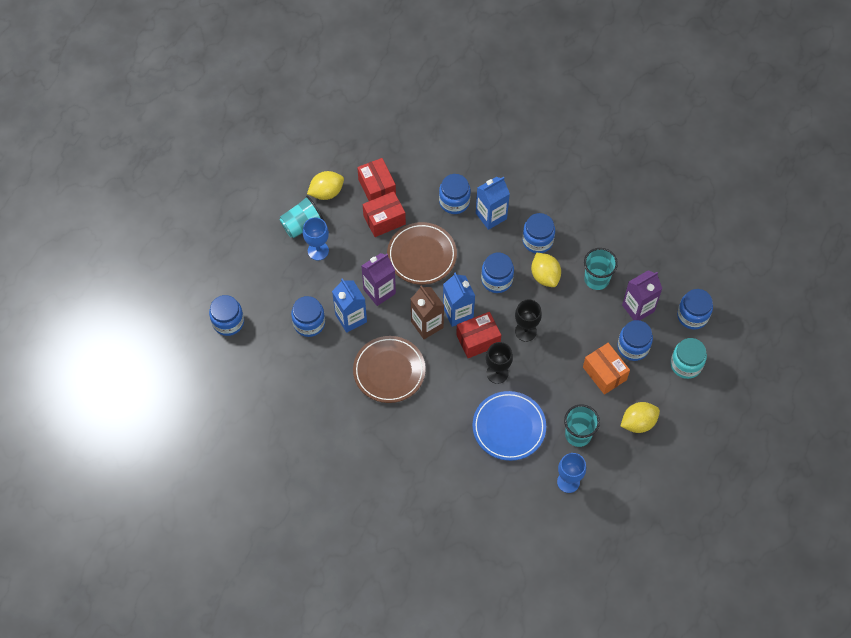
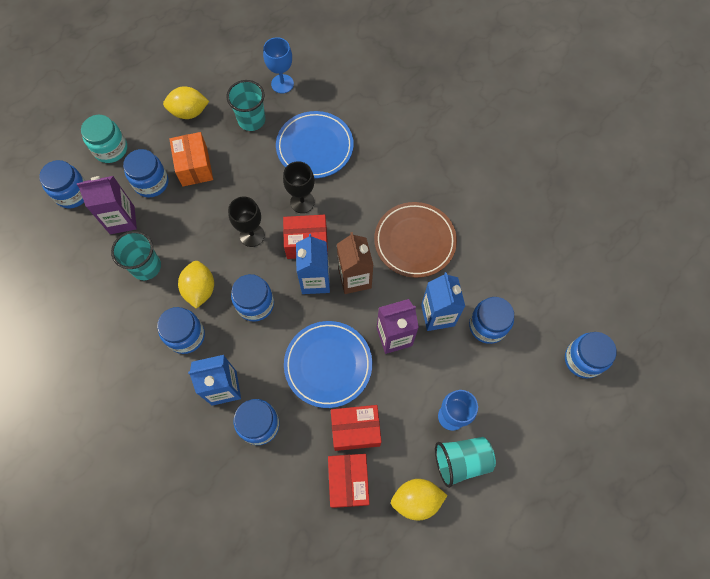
camera: 160 degrees left, 5 degrees up
(421, 255) = (328, 365): brown plate -> blue plate

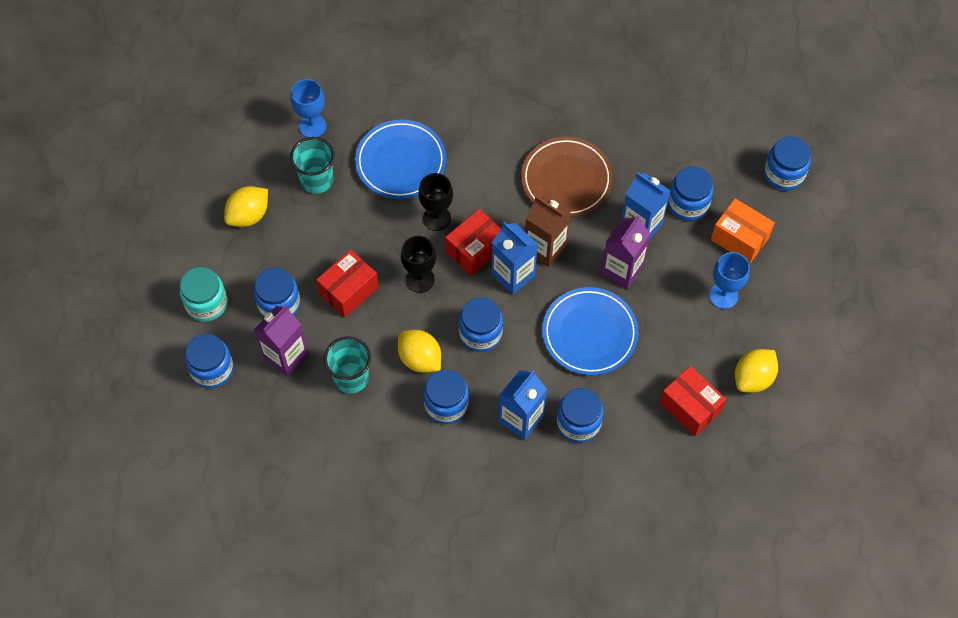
camera: 40 degrees left, 5 degrees down
(194, 166) = (305, 260): orange box -> orange box (739, 239)
(355, 430) = (659, 365): red box -> red box (349, 291)
(461, 461) = (760, 323): turquoise cup -> none

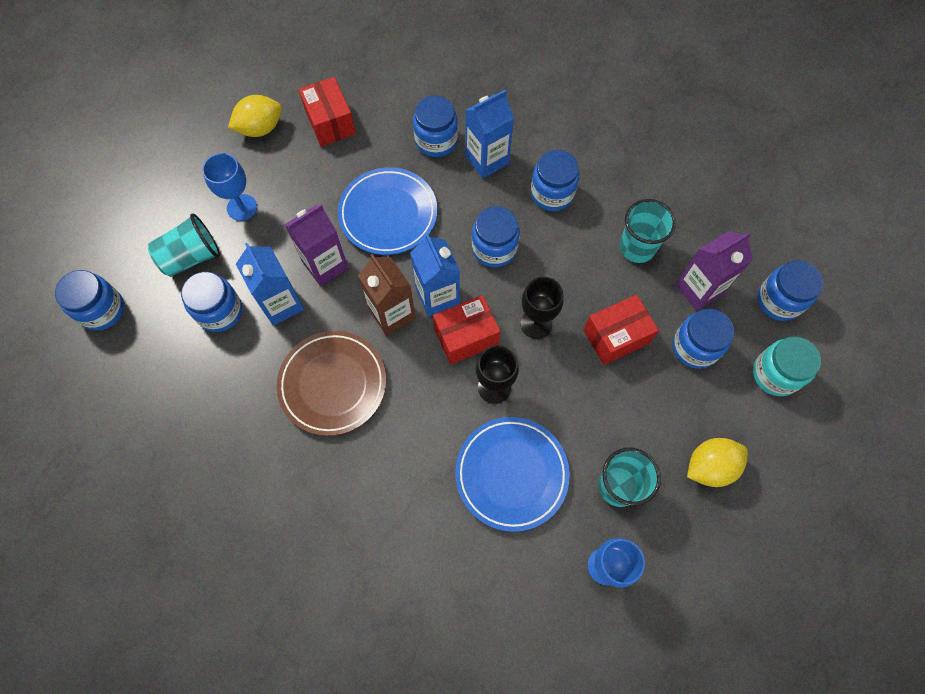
camera: 160 degrees left, 5 degrees up
(420, 359) = (563, 243): yellow lemon -> none
(739, 239) = (191, 257): orange box -> turquoise cup

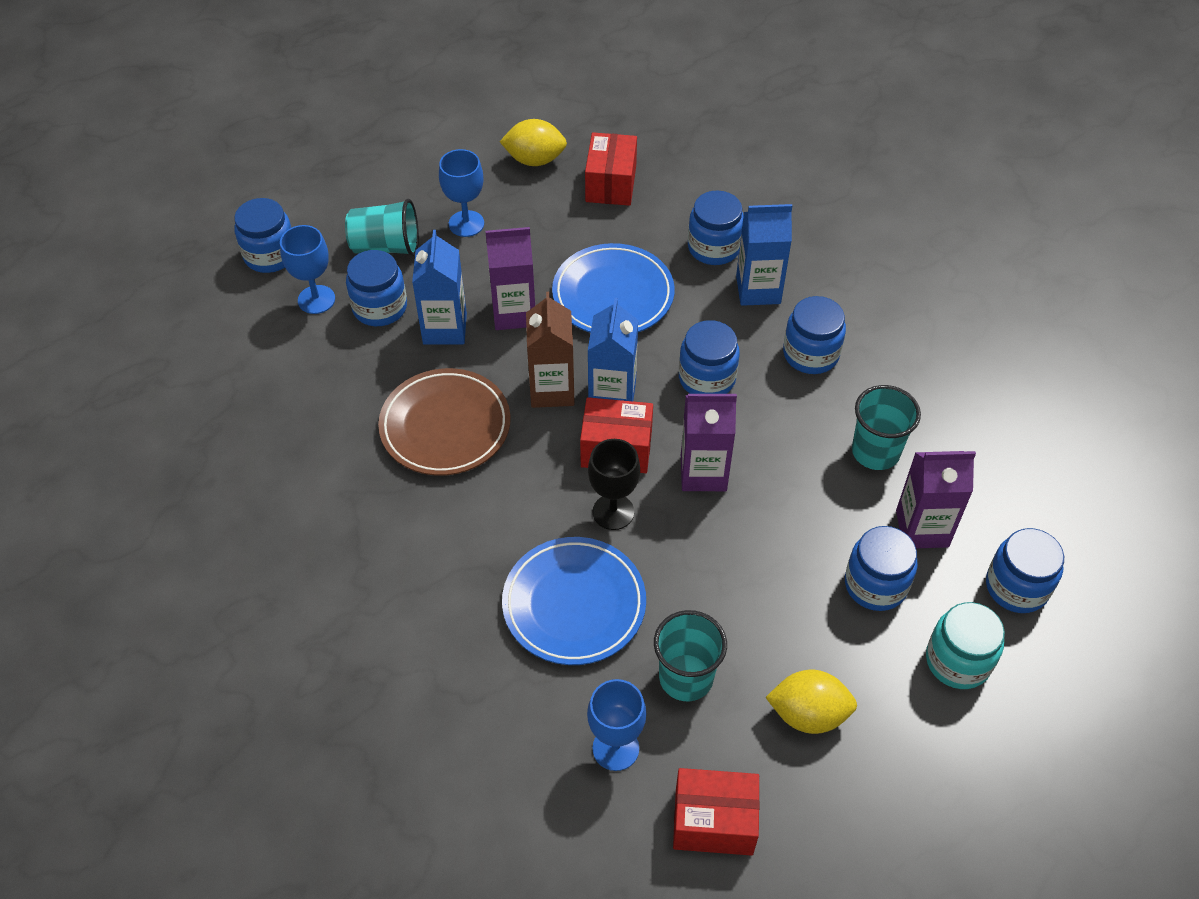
camera: 30 degrees right, 15 degrees down
(165, 330) = (316, 299): none -> blue goblet
(536, 323) = (703, 473): black goblet -> purple carton
(616, 337) = (787, 529): red box -> red box (713, 821)

